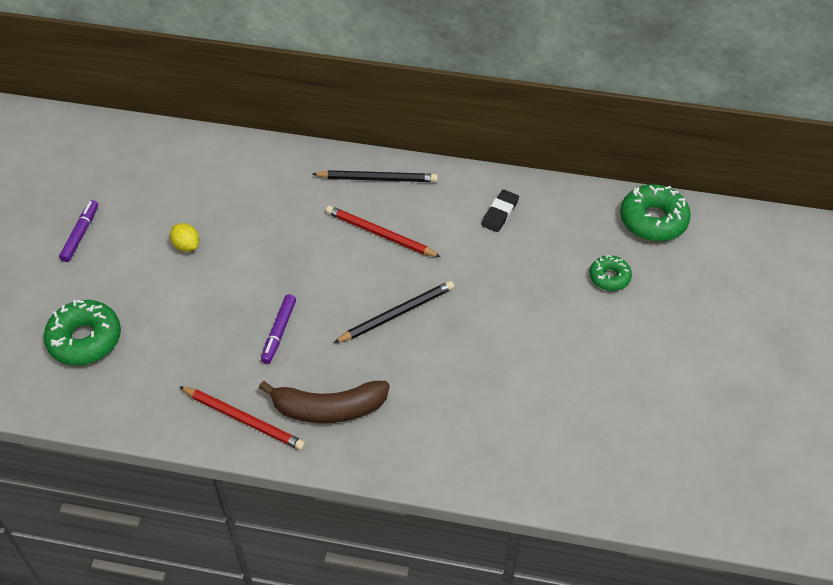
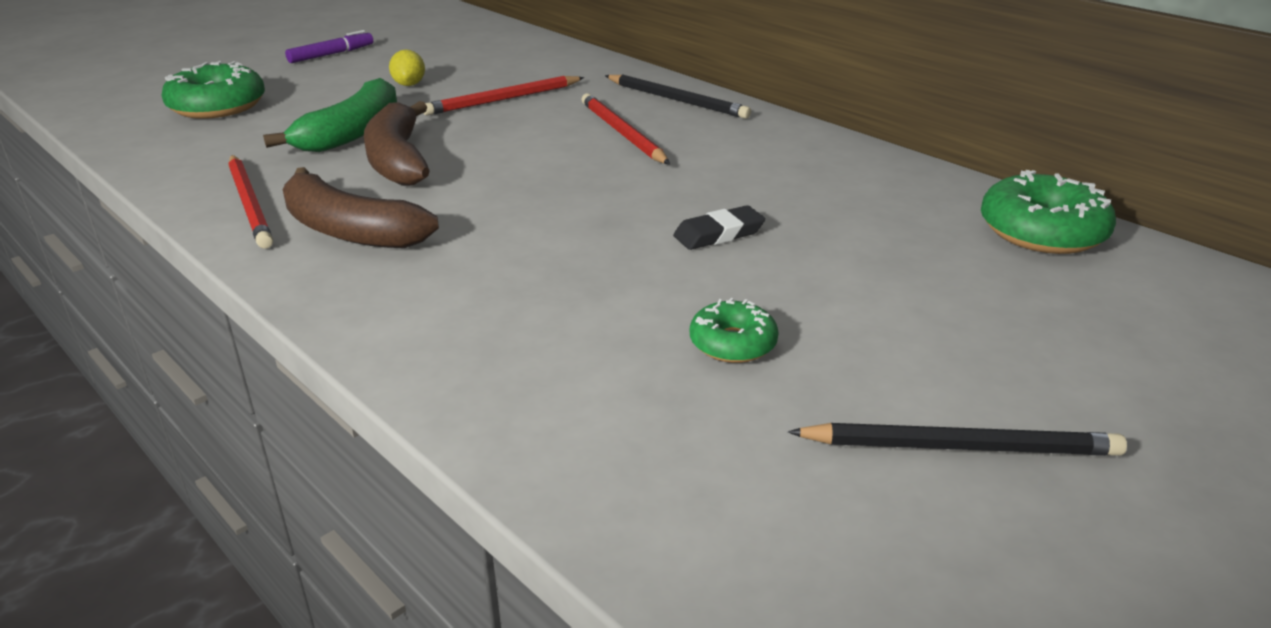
camera: 35 degrees right, 20 degrees down
(216, 320) = (352, 133): none -> green banana
(270, 232) = (503, 99): none -> red pencil
(279, 332) = (398, 160): purple marker -> brown banana
(397, 314) = (551, 191): black pencil -> black pencil (960, 446)
(500, 213) = (800, 161): black eraser -> black eraser (719, 234)
(609, 277) = (904, 258): green donut -> green donut (732, 343)

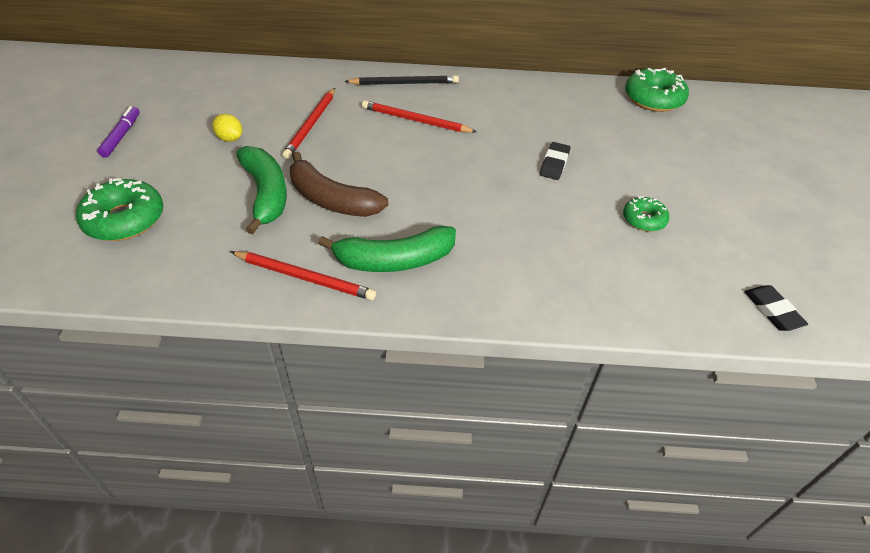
camera: 45 degrees left, 15 degrees up
(350, 230) = (394, 260): brown banana -> green banana
(728, 559) = (772, 310): none -> black eraser
(960, 446) = (761, 219): black pencil -> none

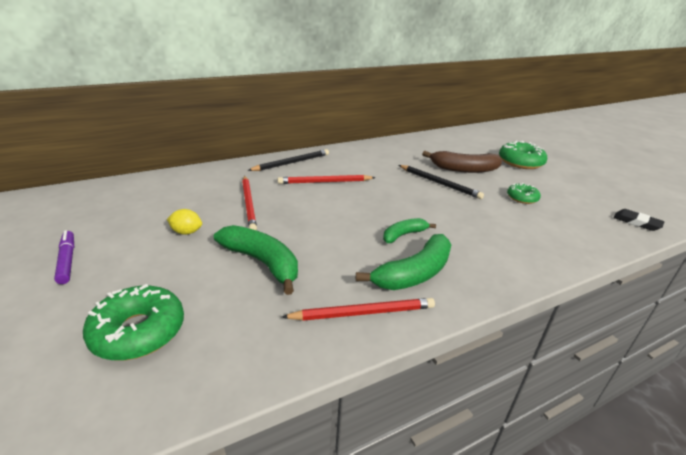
camera: 30 degrees left, 15 degrees down
(331, 199) = (321, 249): brown banana -> brown banana (464, 169)
(432, 214) = (404, 235): none -> green banana
(554, 164) = (439, 183): black eraser -> black pencil
(653, 99) = (448, 138): green donut -> green donut (520, 162)

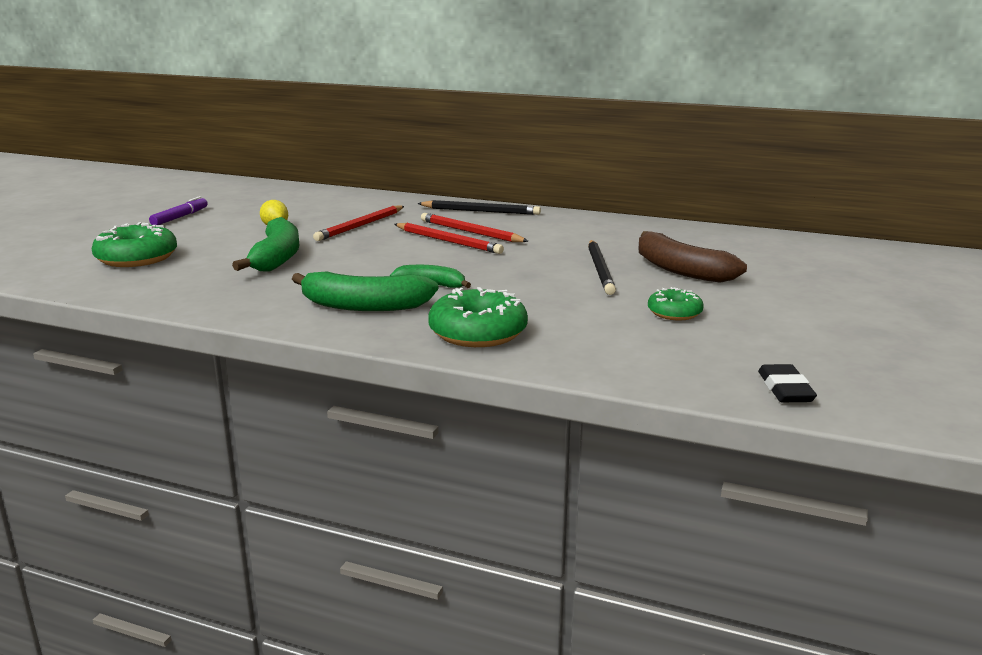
camera: 50 degrees right, 10 degrees down
(363, 312) = (265, 305): red pencil -> red pencil (448, 241)
(520, 162) = (807, 290): green donut -> green donut (478, 333)

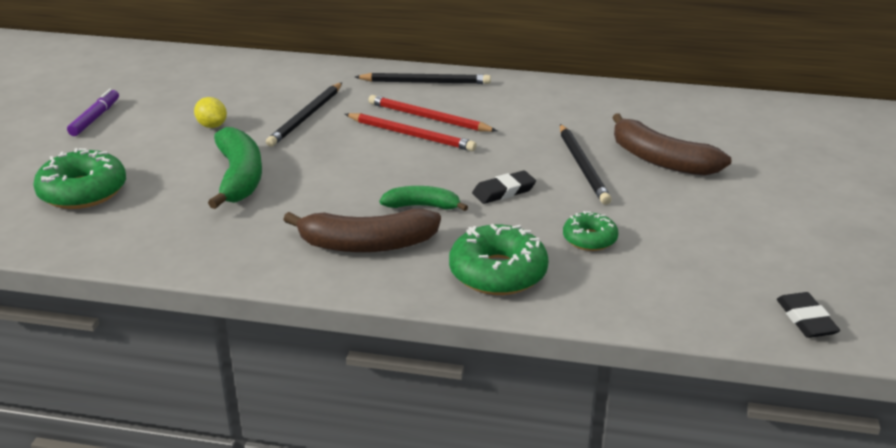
camera: 10 degrees left, 10 degrees up
(360, 226) = (306, 117): red pencil -> black pencil
(363, 306) = (366, 244): green banana -> brown banana
(514, 280) = (504, 191): none -> black eraser
(674, 313) = (675, 225): green donut -> green donut (589, 239)

